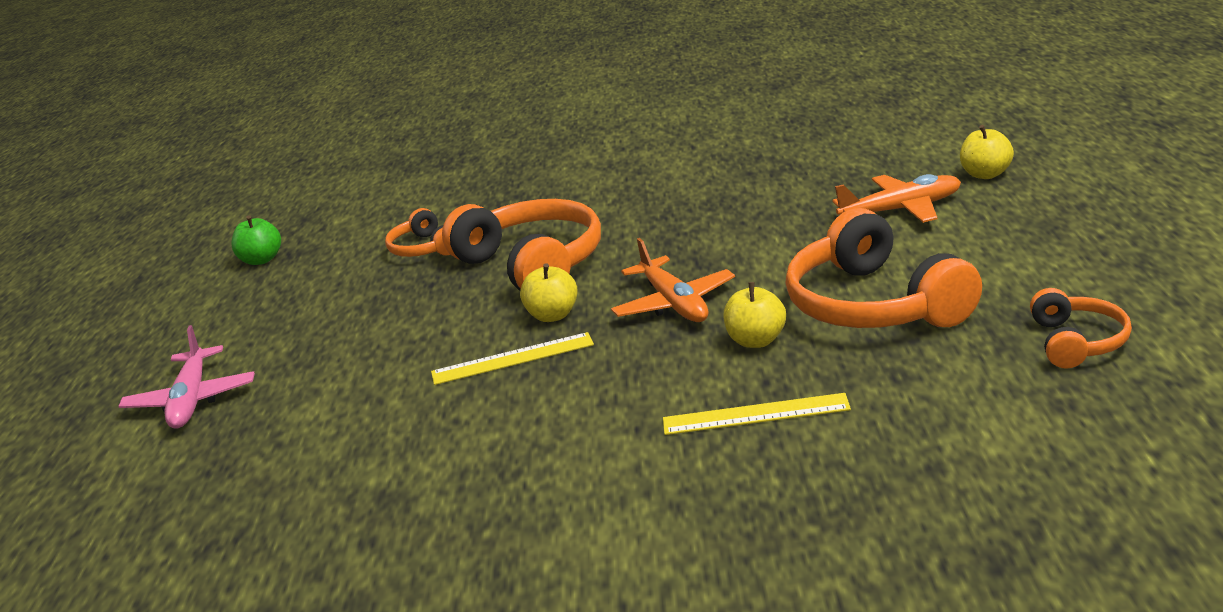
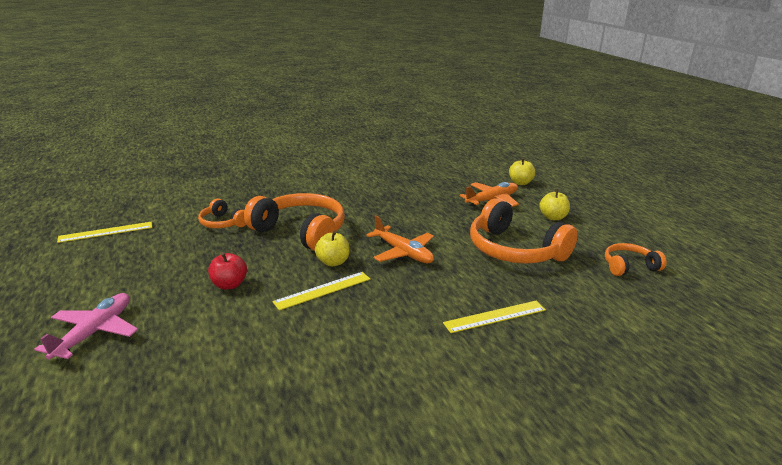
camera: 25 degrees left, 0 degrees up
(191, 400) = (94, 332): pink plane -> pink plane turned 135 degrees counterclockwise
(261, 260) = (106, 232): green apple -> yellow ruler
(386, 344) = (229, 285): none -> red apple
(756, 341) = (465, 273): yellow apple -> yellow apple (553, 217)
(1077, 342) = (629, 266): orange headphones -> orange headphones turned 90 degrees counterclockwise

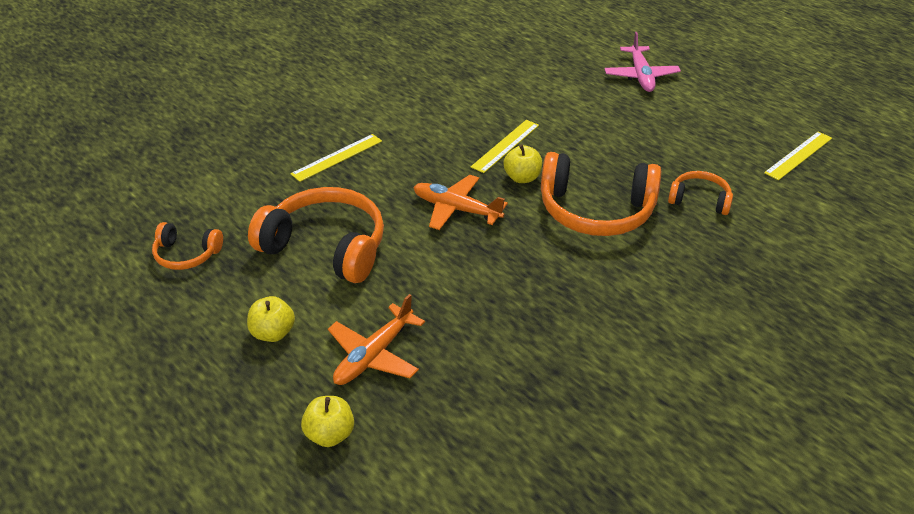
camera: 160 degrees right, 15 degrees up
(229, 285) = (593, 131): red apple -> none
(629, 266) = (186, 254): orange headphones -> orange headphones turned 45 degrees clockwise

